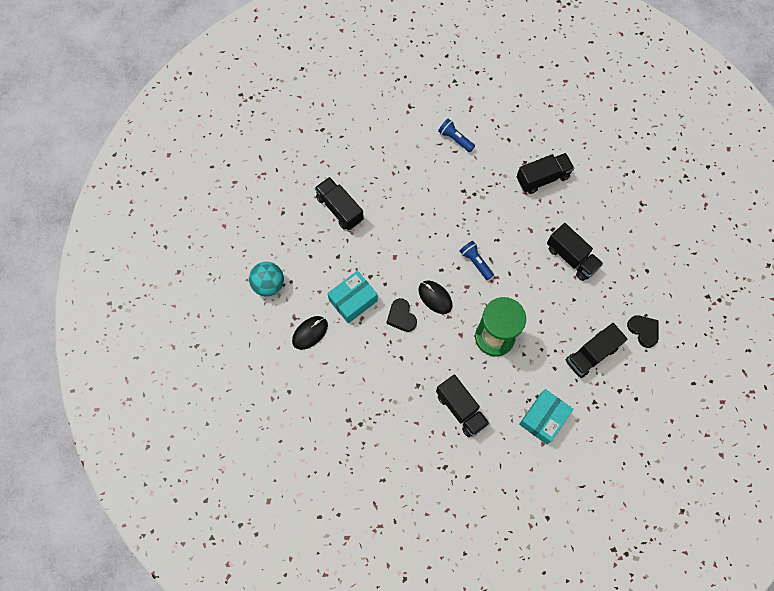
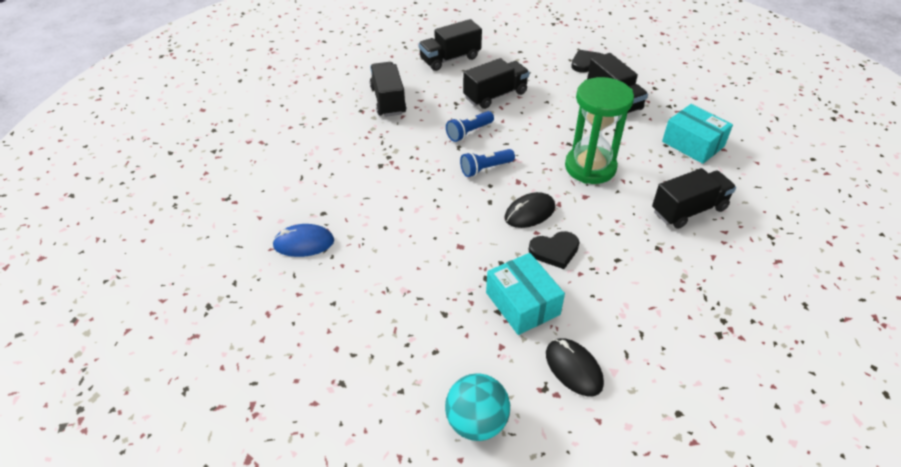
camera: 80 degrees left, 25 degrees down
(339, 209) = (362, 300): black truck -> black truck (450, 59)
(379, 164) = (304, 243): none -> blue mouse
(455, 139) = (301, 162): blue flashlight -> blue flashlight (469, 132)

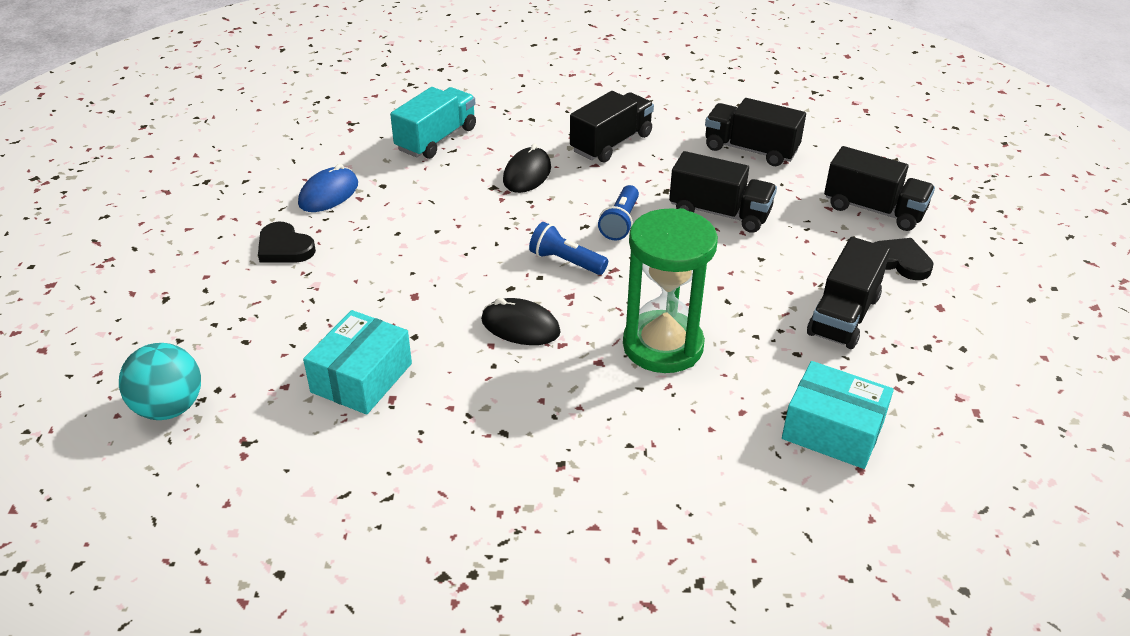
camera: 55 degrees right, 5 degrees down
(298, 166) = (436, 139): none -> turquoise truck
(304, 243) = (328, 194): blue mouse -> blue mouse turned 75 degrees clockwise
(469, 132) = (620, 222): blue flashlight -> blue flashlight turned 90 degrees counterclockwise
(554, 251) = (471, 371): black heart -> black heart (284, 247)
(573, 368) = (290, 455): black mouse -> black mouse (527, 174)
(689, 210) = (670, 471): black truck -> black truck (873, 209)
(693, 144) = (832, 430): turquoise box -> turquoise box turned 75 degrees counterclockwise

